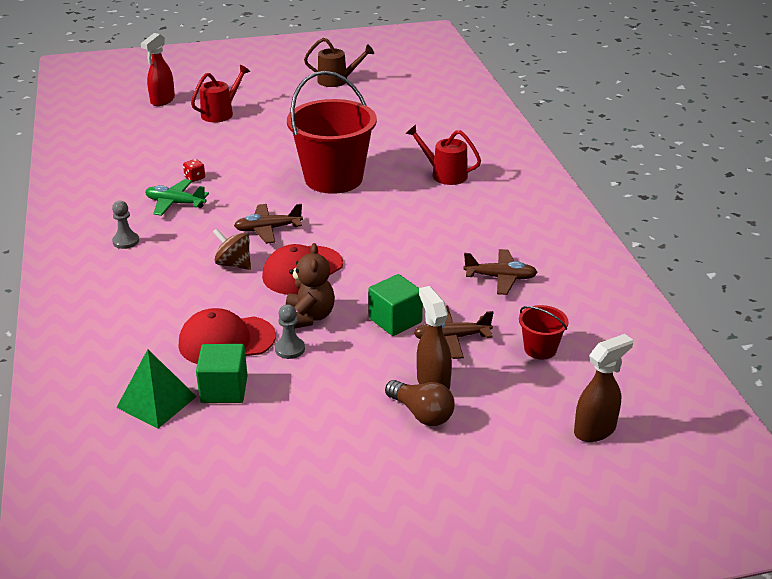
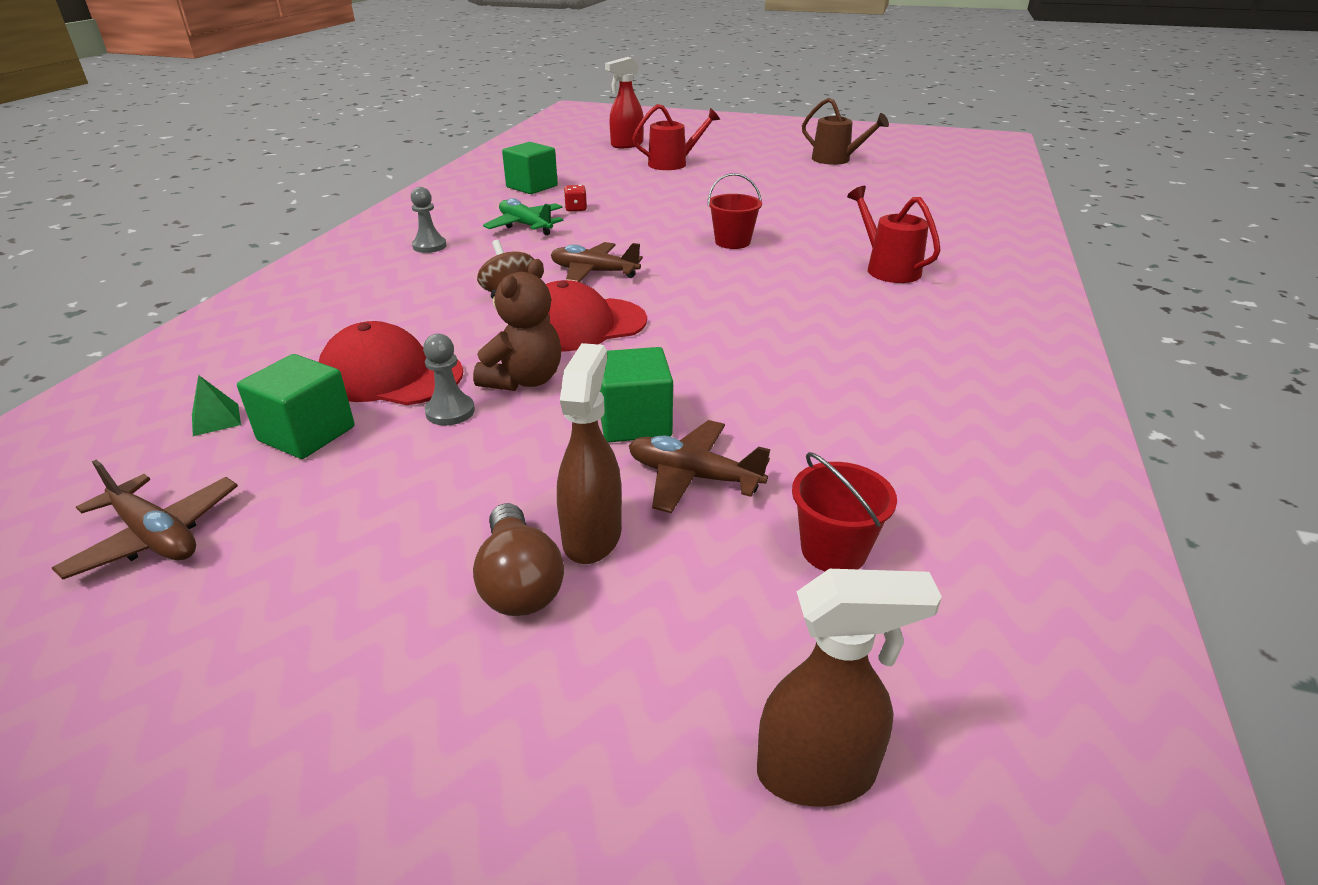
camera: 30 degrees right, 0 degrees up
(135, 165) = (532, 186): none -> green cube
(156, 402) = (216, 419): green pyramid -> green pyramid, size x0.50
(333, 179) = (732, 242): red bucket -> red bucket, size x0.44
(500, 278) = (858, 414): brown plane -> brown plane (156, 536)

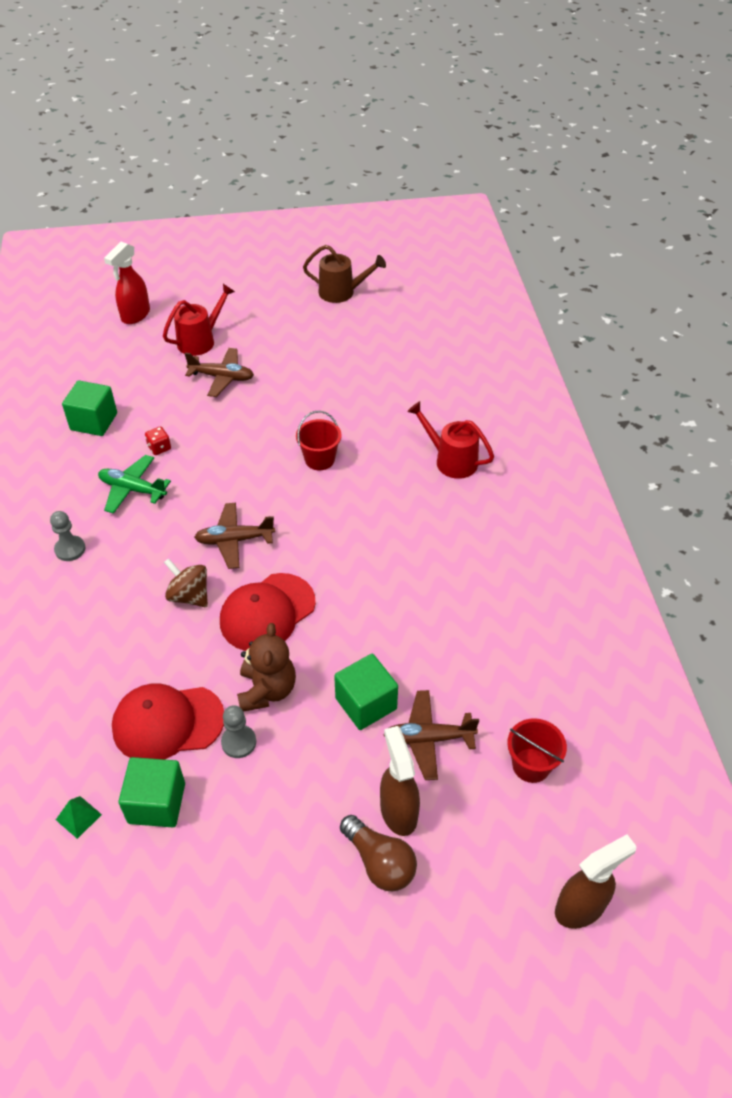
camera: 25 degrees left, 15 degrees up
(156, 536) = (138, 927): brown plane -> brown plane (222, 377)

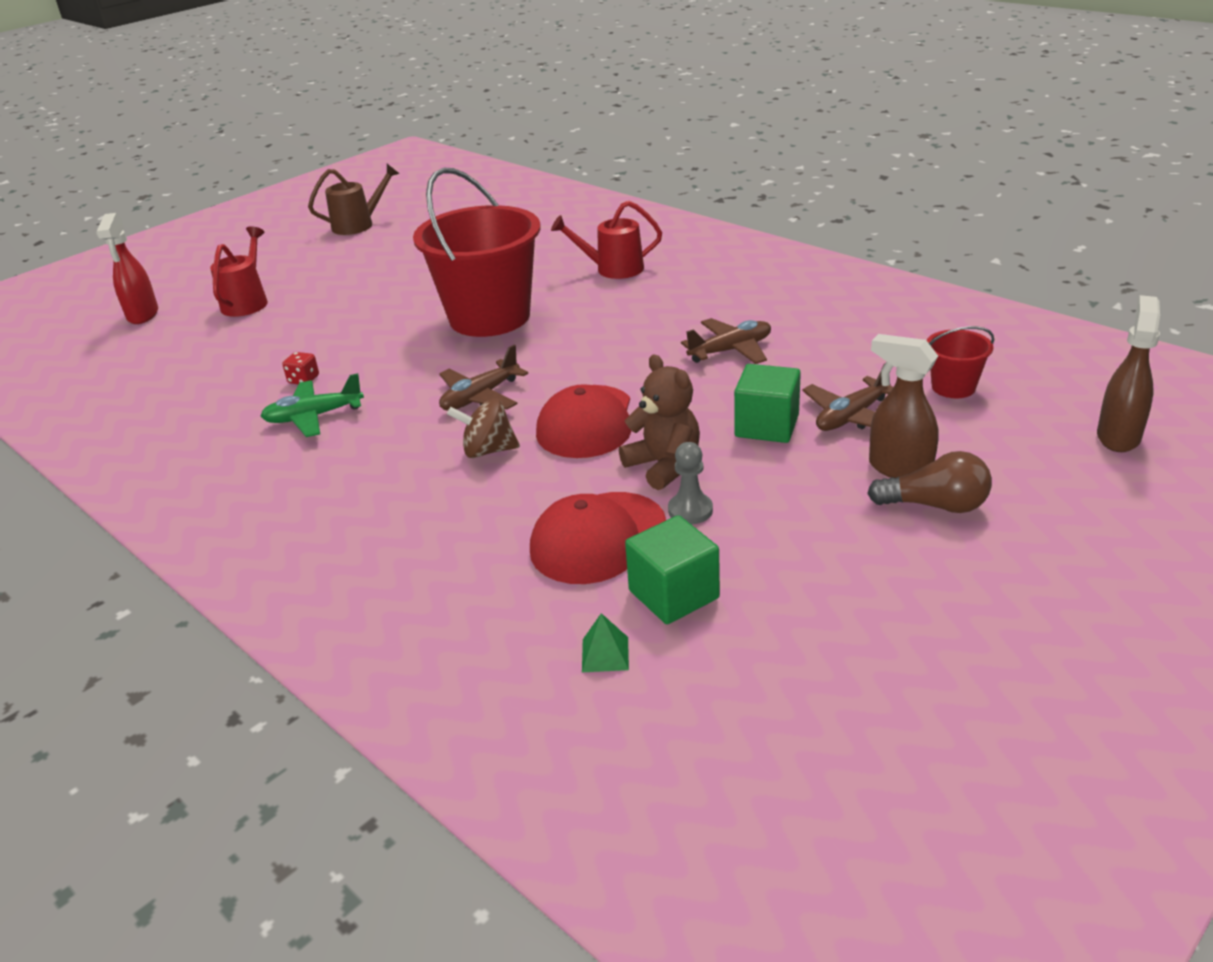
camera: 35 degrees left, 15 degrees down
(70, 549) = (299, 486): grey pawn -> none
(94, 421) = (196, 396): green cube -> none
(222, 377) = (307, 313): brown plane -> brown plane (731, 350)
(319, 459) = (489, 317): red bucket -> red bucket, size x2.28

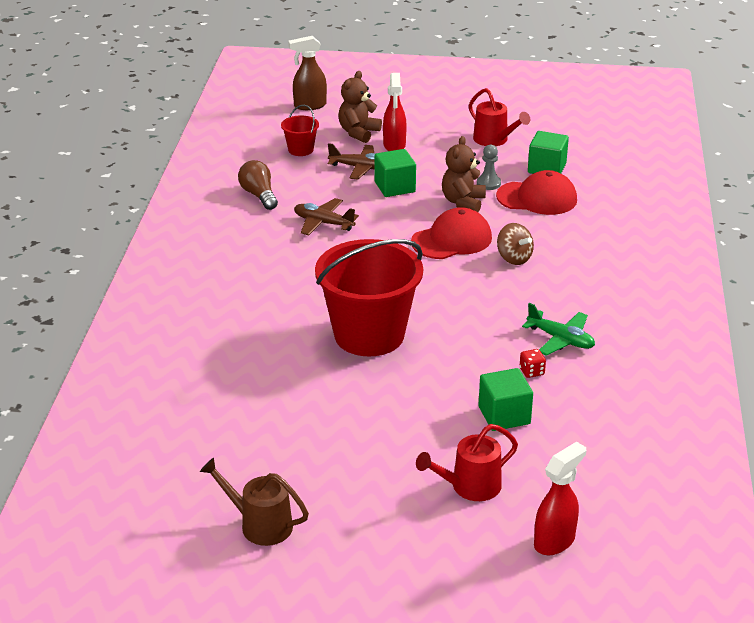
camera: 130 degrees left, 0 degrees up
(282, 344) = (504, 415): none -> green cube
(480, 397) = (468, 287): brown plane -> none
(605, 654) = (597, 170): green pyramid -> none
(612, 269) = (242, 314): red watering can -> red watering can (494, 140)
(899, 468) = (394, 146): brown spray bottle -> red spray bottle
(935, 505) = (414, 132): brown light bulb -> brown light bulb (259, 195)
(974, 451) = (358, 133): none -> brown teddy bear

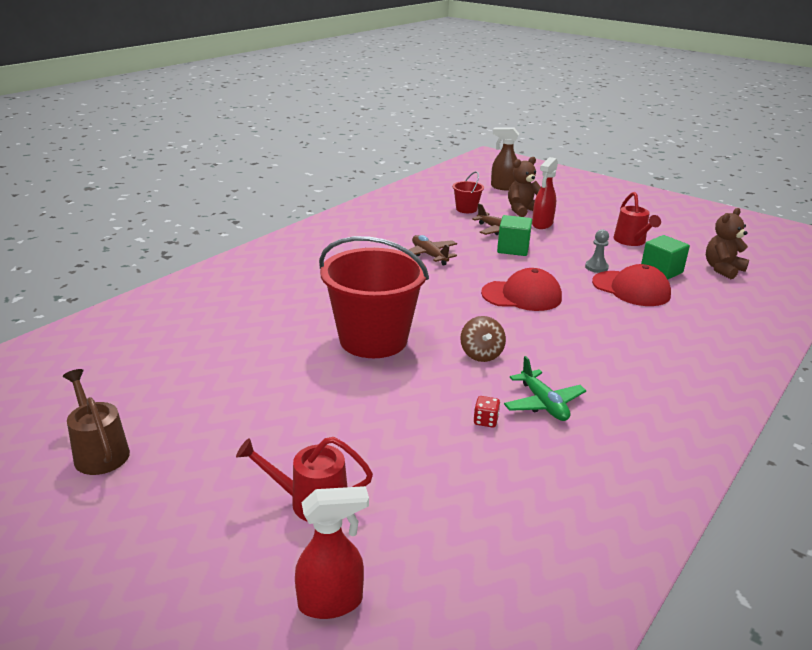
camera: 30 degrees right, 5 degrees down
(259, 195) = (403, 226): brown light bulb -> none
(463, 202) = (560, 273): brown teddy bear -> brown teddy bear (722, 269)
(504, 415) = (417, 449): green cube -> none
(514, 258) = (564, 325): brown spinning top -> brown spinning top (481, 354)

